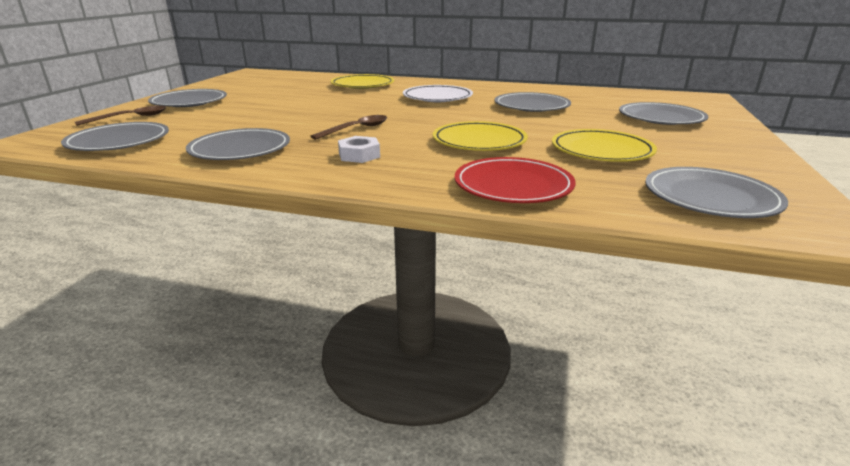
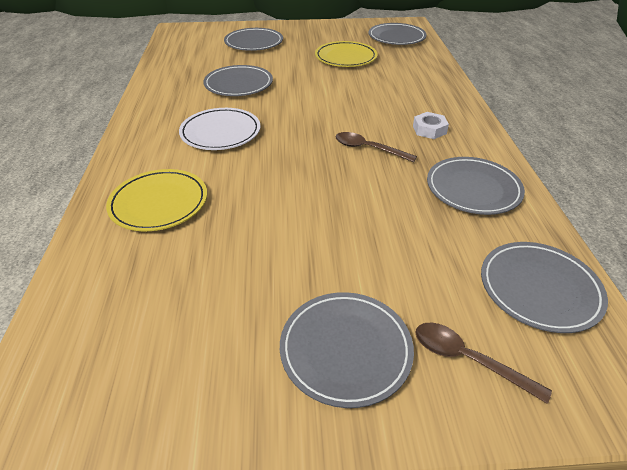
camera: 110 degrees left, 15 degrees up
(479, 141) = (358, 93): yellow plate -> none
(513, 186) = (428, 75): red plate -> none

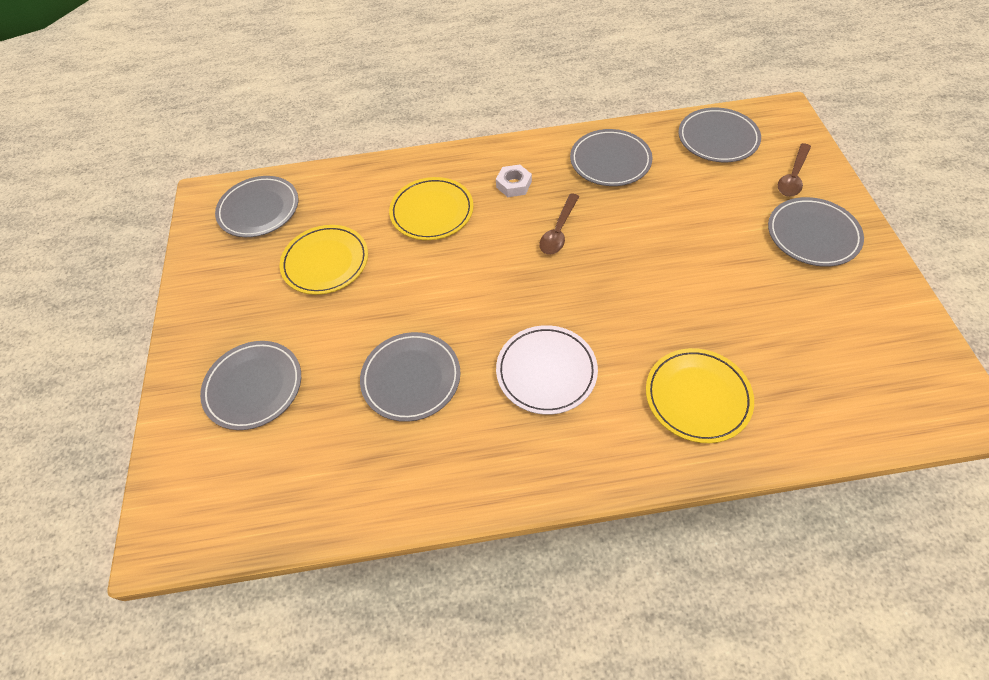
camera: 90 degrees left, 15 degrees up
(394, 93) = (432, 212): none -> yellow plate

